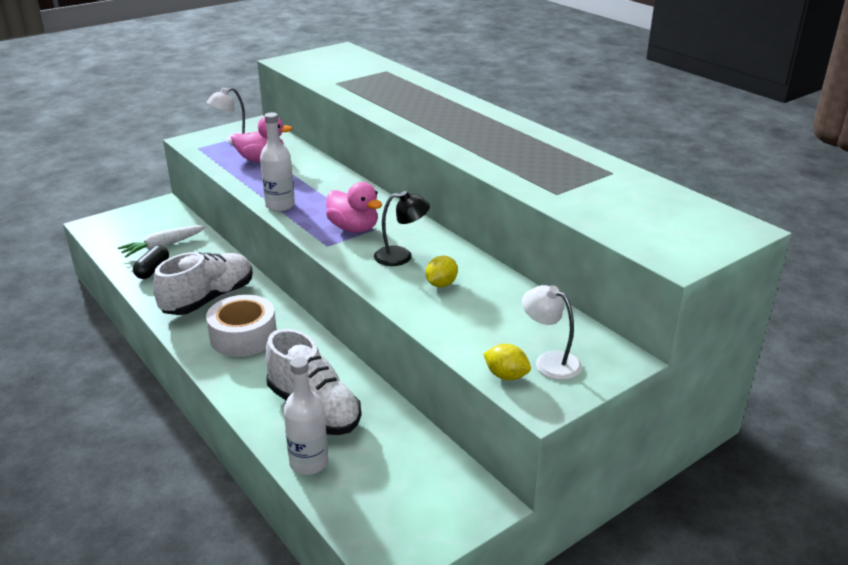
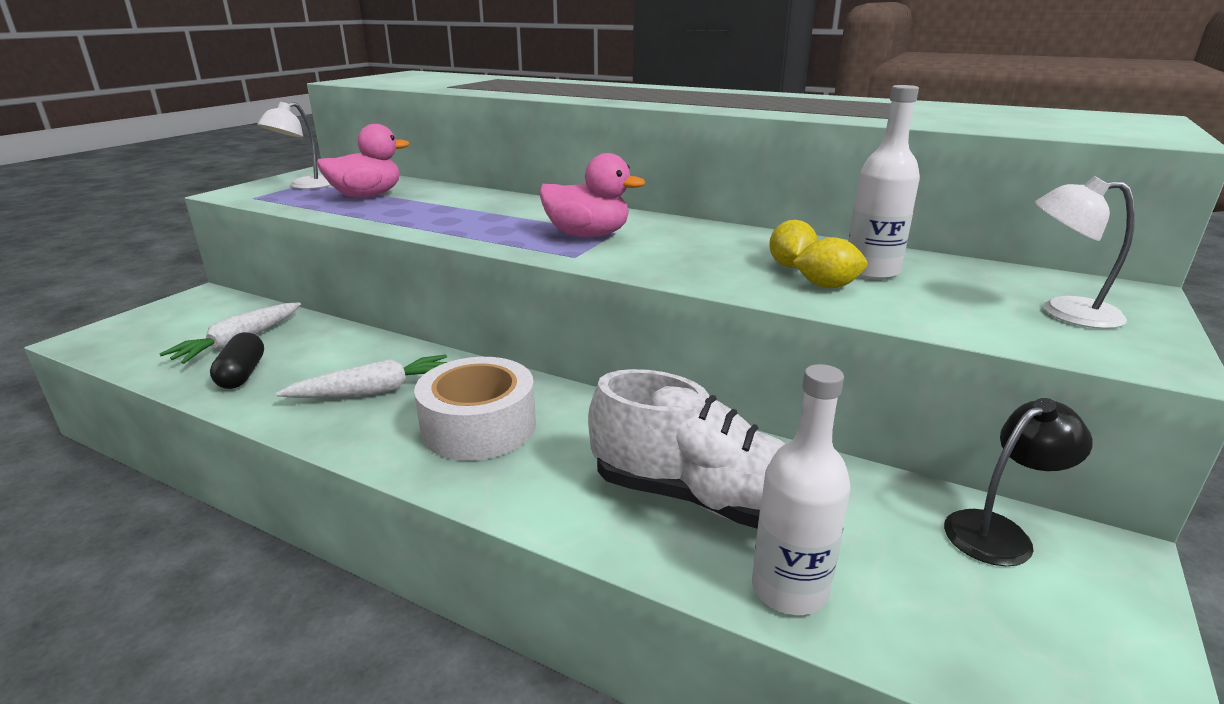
camera: 25 degrees left, 5 degrees down
(209, 299) = (374, 391): white shoe -> white carrot
(280, 205) = (449, 230): white bottle -> white bottle (871, 271)
(401, 256) = (694, 250): black lamp -> black lamp (999, 532)
(506, 376) = (1050, 339): yellow lemon -> yellow lemon (827, 286)

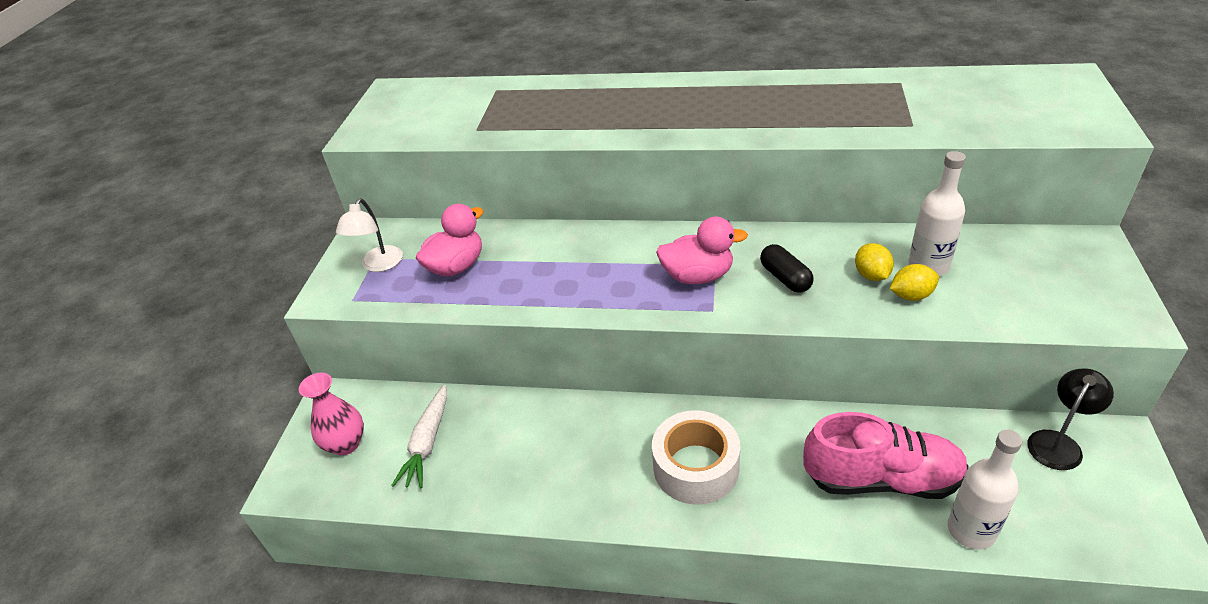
camera: 15 degrees left, 15 degrees up
(171, 326) = (346, 444): none -> pink vase
(242, 374) = (468, 477): black capsule -> black capsule (785, 278)
(374, 391) = (590, 459): white carrot -> none
(700, 498) = (881, 479): white shoe -> pink shoe
(1064, 312) = (1066, 281): white lamp -> none

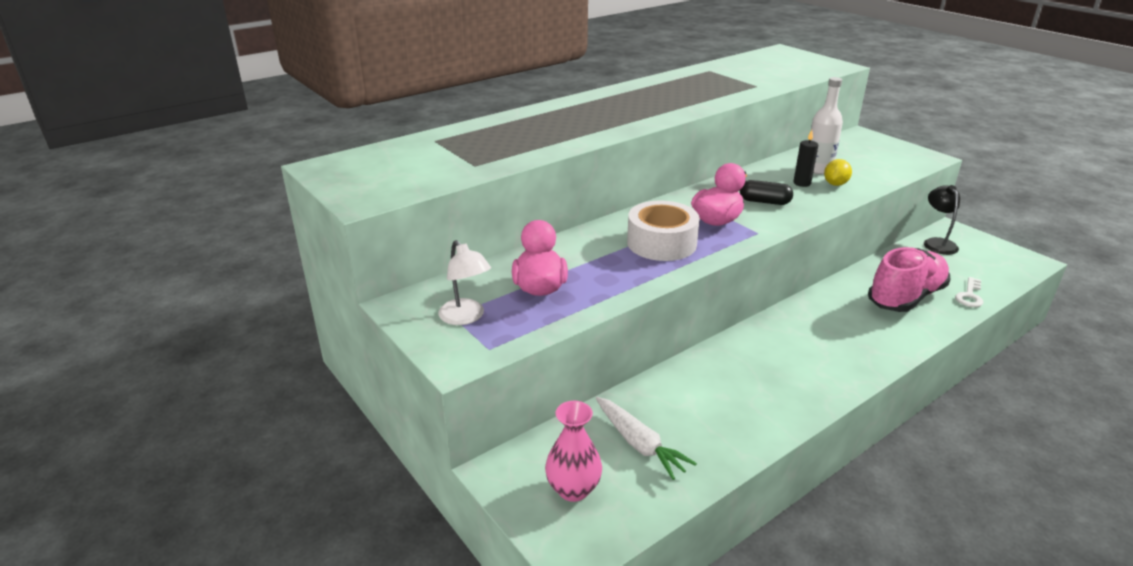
camera: 50 degrees left, 10 degrees down
(696, 467) = (821, 346): white tape -> white tape (661, 243)
(871, 275) = (802, 183): yellow lemon -> black candle
(971, 530) = (969, 296): white bottle -> white key

